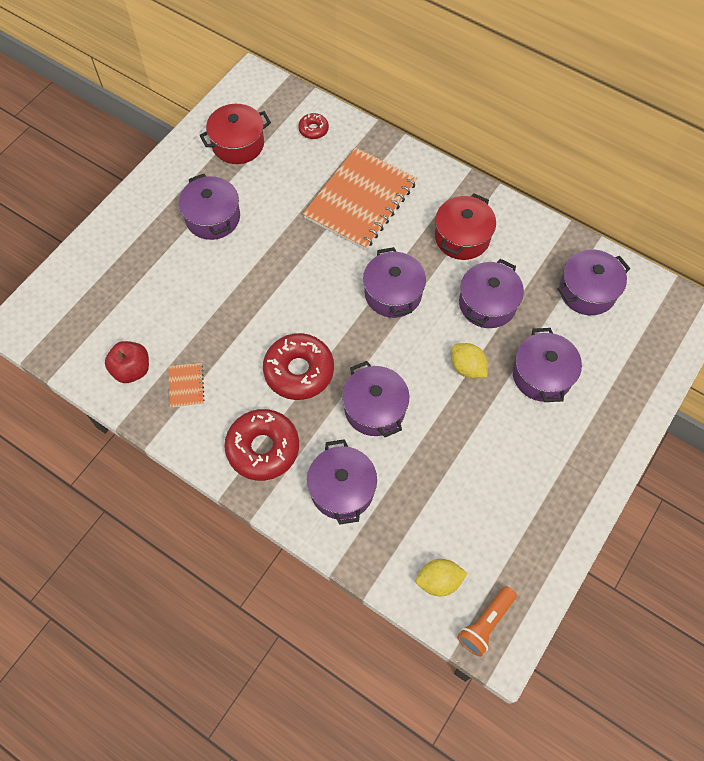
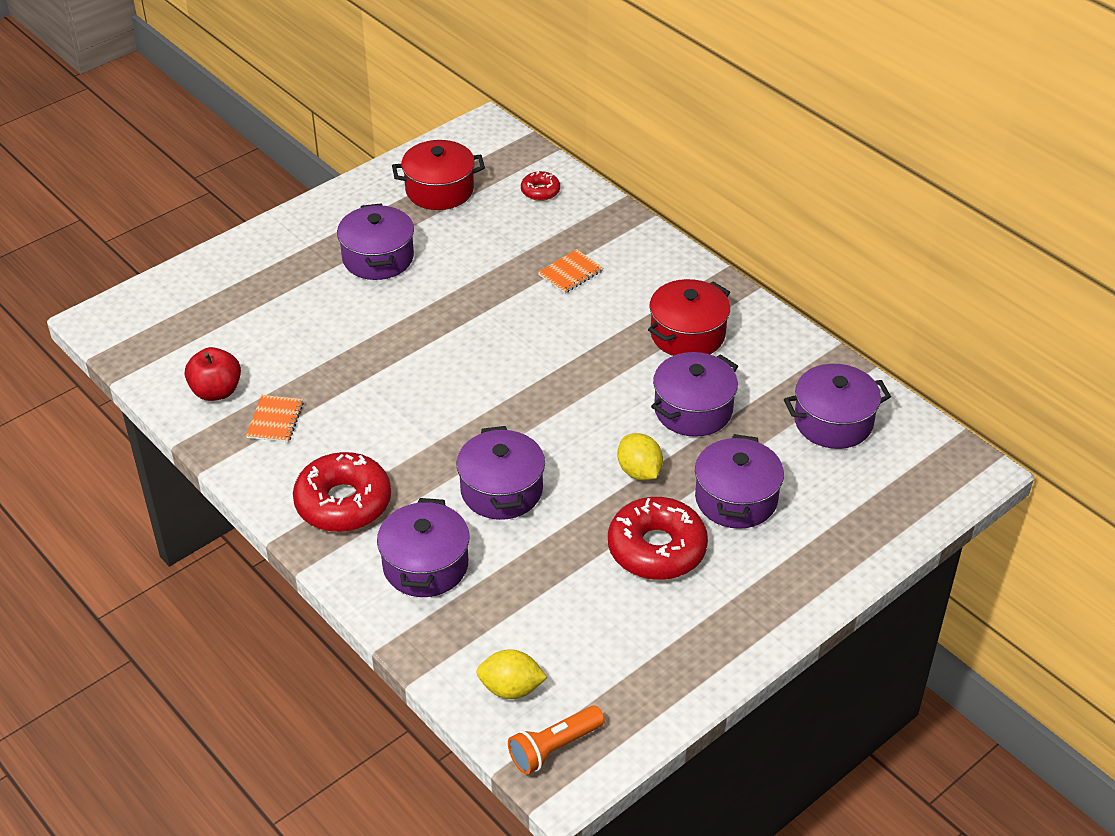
camera: 15 degrees right, 20 degrees down
(299, 371) = (421, 433): red donut -> red donut (656, 549)
(360, 200) = (570, 273): orange notebook -> orange notebook, size x0.41
(393, 293) = (573, 376): purple pot -> none

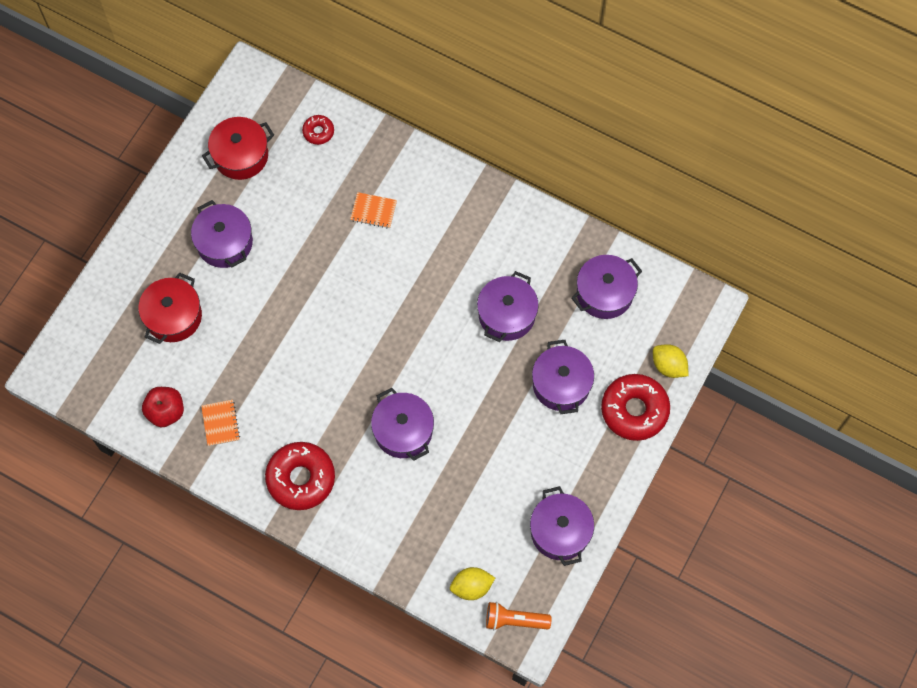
camera: 20 degrees left, 25 degrees up
(425, 565) = (378, 511): purple pot -> purple pot (560, 531)
(554, 748) = (514, 620): orange flashlight -> orange flashlight turned 60 degrees clockwise
(570, 273) = (373, 211): orange notebook -> orange notebook turned 75 degrees clockwise
(639, 471) = (489, 382): yellow lemon -> yellow lemon (668, 366)
(656, 549) = (523, 444): red donut -> red donut (634, 410)
(687, 334) = (479, 244): red pot -> red pot (173, 316)

